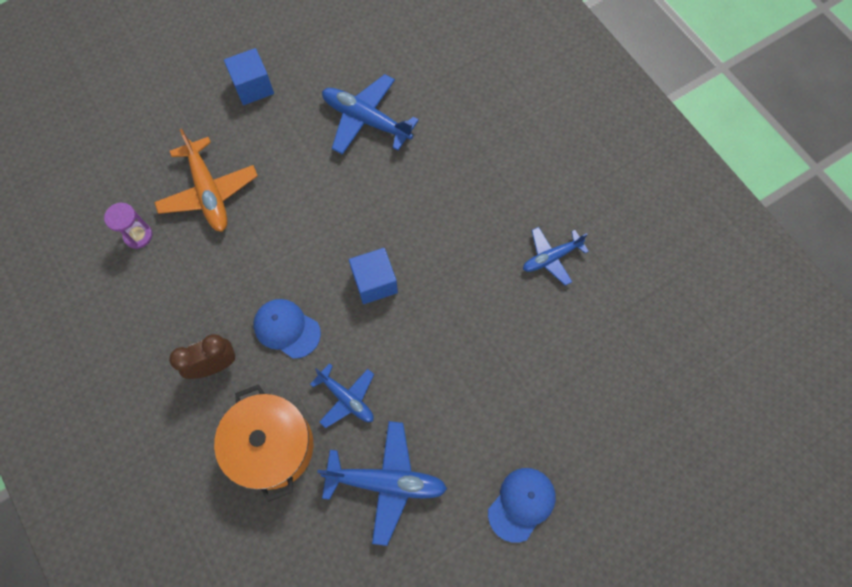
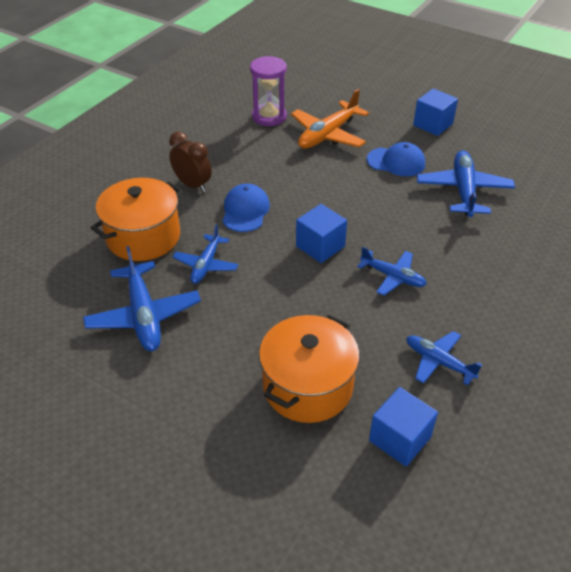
camera: 65 degrees right, 25 degrees down
(138, 235) = (269, 117): purple hourglass -> purple hourglass, size x1.51
(444, 241) = (393, 277): none -> blue plane
(521, 504) = (165, 424): blue cap -> blue cap (396, 162)
(532, 370) = (308, 386): none -> orange pot
(609, 326) = (400, 438): none -> blue cube

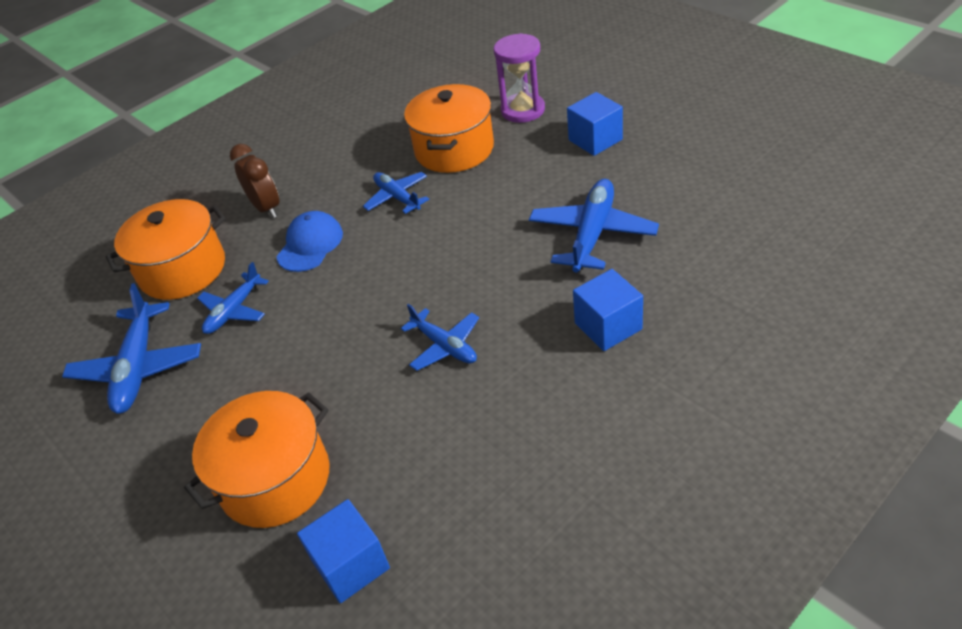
camera: 20 degrees right, 0 degrees up
(269, 117) = (395, 123): purple hourglass -> purple hourglass (523, 110)
(320, 246) = (375, 297): blue cube -> blue cube (608, 326)
(328, 135) = (454, 149): orange plane -> orange pot
(396, 162) = (523, 189): blue cap -> none
(438, 362) = (447, 468): blue plane -> blue plane (397, 197)

